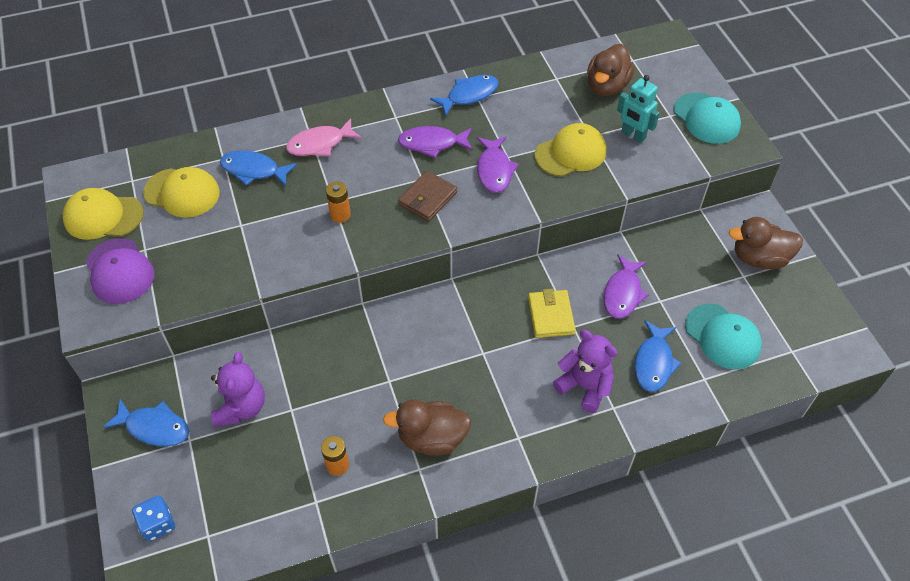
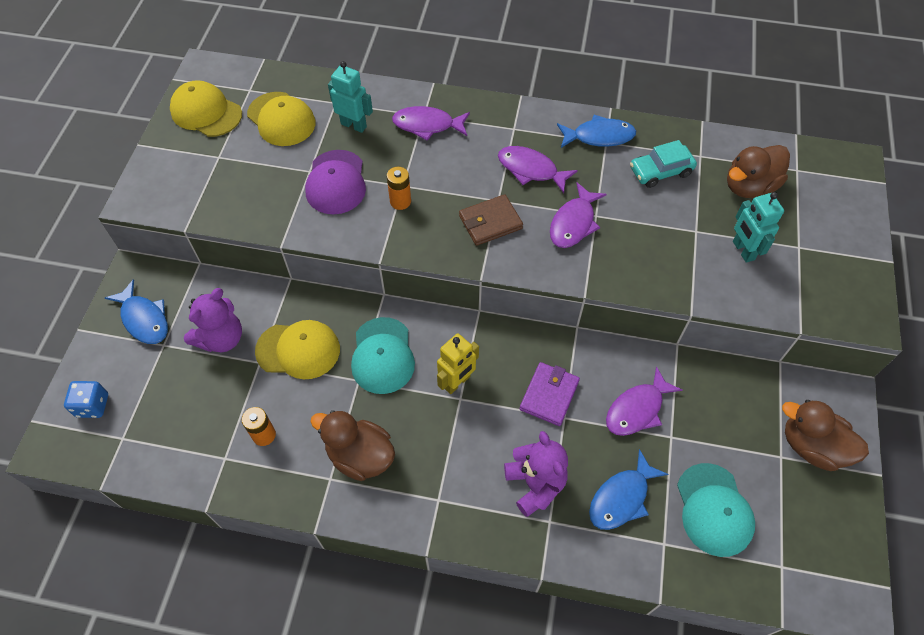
camera: 30 degrees right, 5 degrees up
(119, 271) = (186, 167): purple cap -> purple cap (336, 182)
(254, 170) = (354, 125): blue fish -> turquoise robot
(320, 144) = (427, 125): pink fish -> purple fish
(472, 342) = (457, 382): none -> yellow robot
(534, 102) = (660, 171): none -> turquoise car
(551, 316) = (549, 395): yellow wallet -> purple wallet
(571, 153) = (663, 240): yellow cap -> yellow cap (298, 350)
(706, 118) = (839, 268): turquoise cap -> turquoise cap (382, 356)

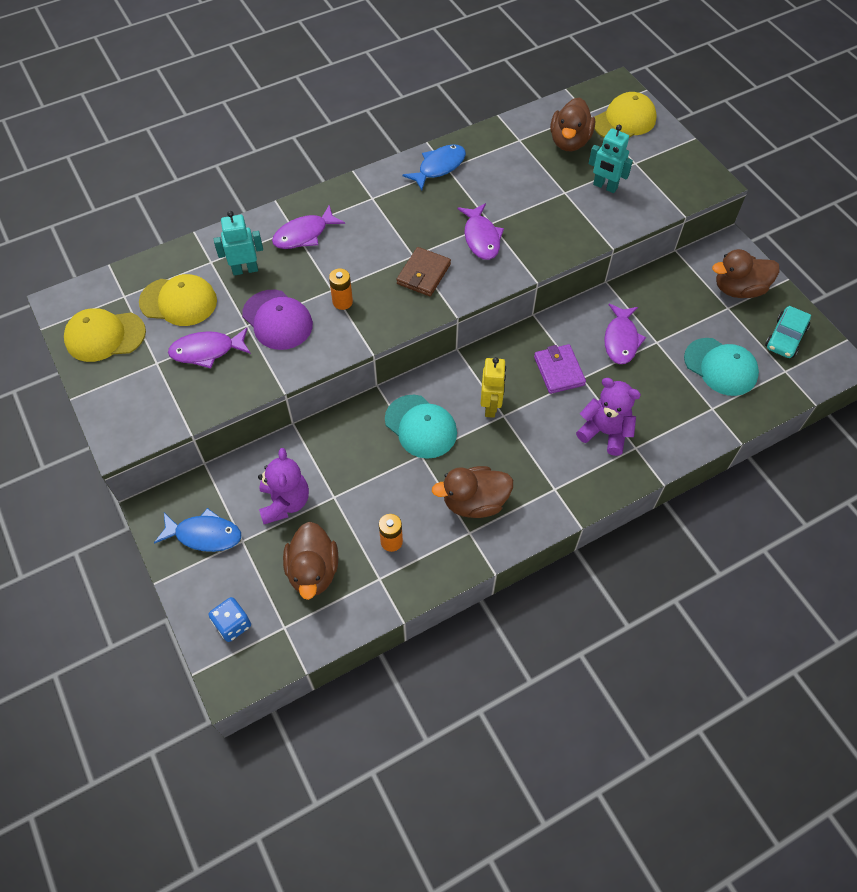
camera: 40 degrees left, 0 degrees up
(185, 411) = (313, 571): none -> brown duck
(298, 350) = (354, 467): yellow cap -> yellow cap (624, 121)
(531, 170) = (415, 220): purple fish -> purple fish (207, 351)
(621, 498) = (663, 400): blue fish -> none
(660, 171) = (504, 166): turquoise car -> turquoise car (785, 338)

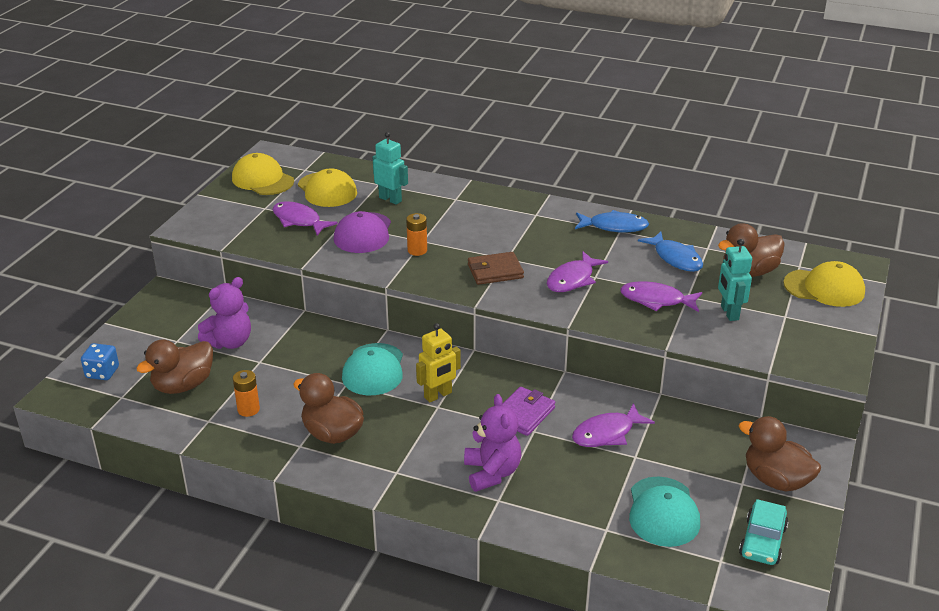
camera: 50 degrees right, 25 degrees down
(204, 534) = (165, 322): blue fish -> blue fish (675, 258)
(304, 234) = (457, 205): purple fish -> purple fish (656, 300)
(785, 338) = (762, 541): turquoise car -> turquoise car turned 60 degrees counterclockwise

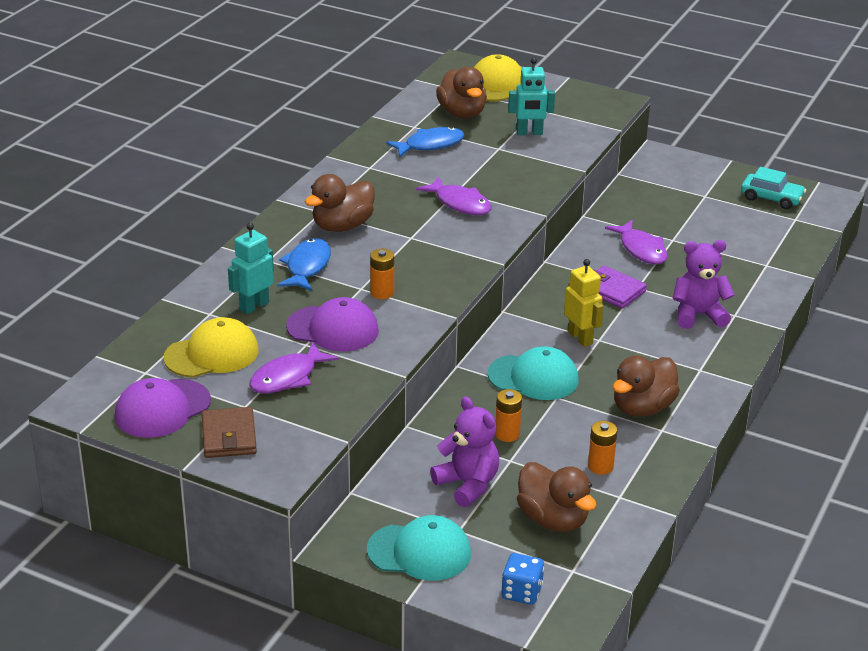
camera: 85 degrees left, 0 degrees up
(262, 180) = (162, 409): yellow cap -> purple cap
(293, 358) = (507, 434): none -> orange battery
(495, 271) = (436, 246): brown wallet -> brown wallet (229, 436)
(614, 226) = (360, 169): blue fish -> blue fish (307, 266)
(656, 300) = (504, 164): purple fish -> none
(663, 512) = (742, 236): turquoise cap -> turquoise cap (419, 552)
(776, 480) = (699, 180): brown duck -> brown duck (342, 226)

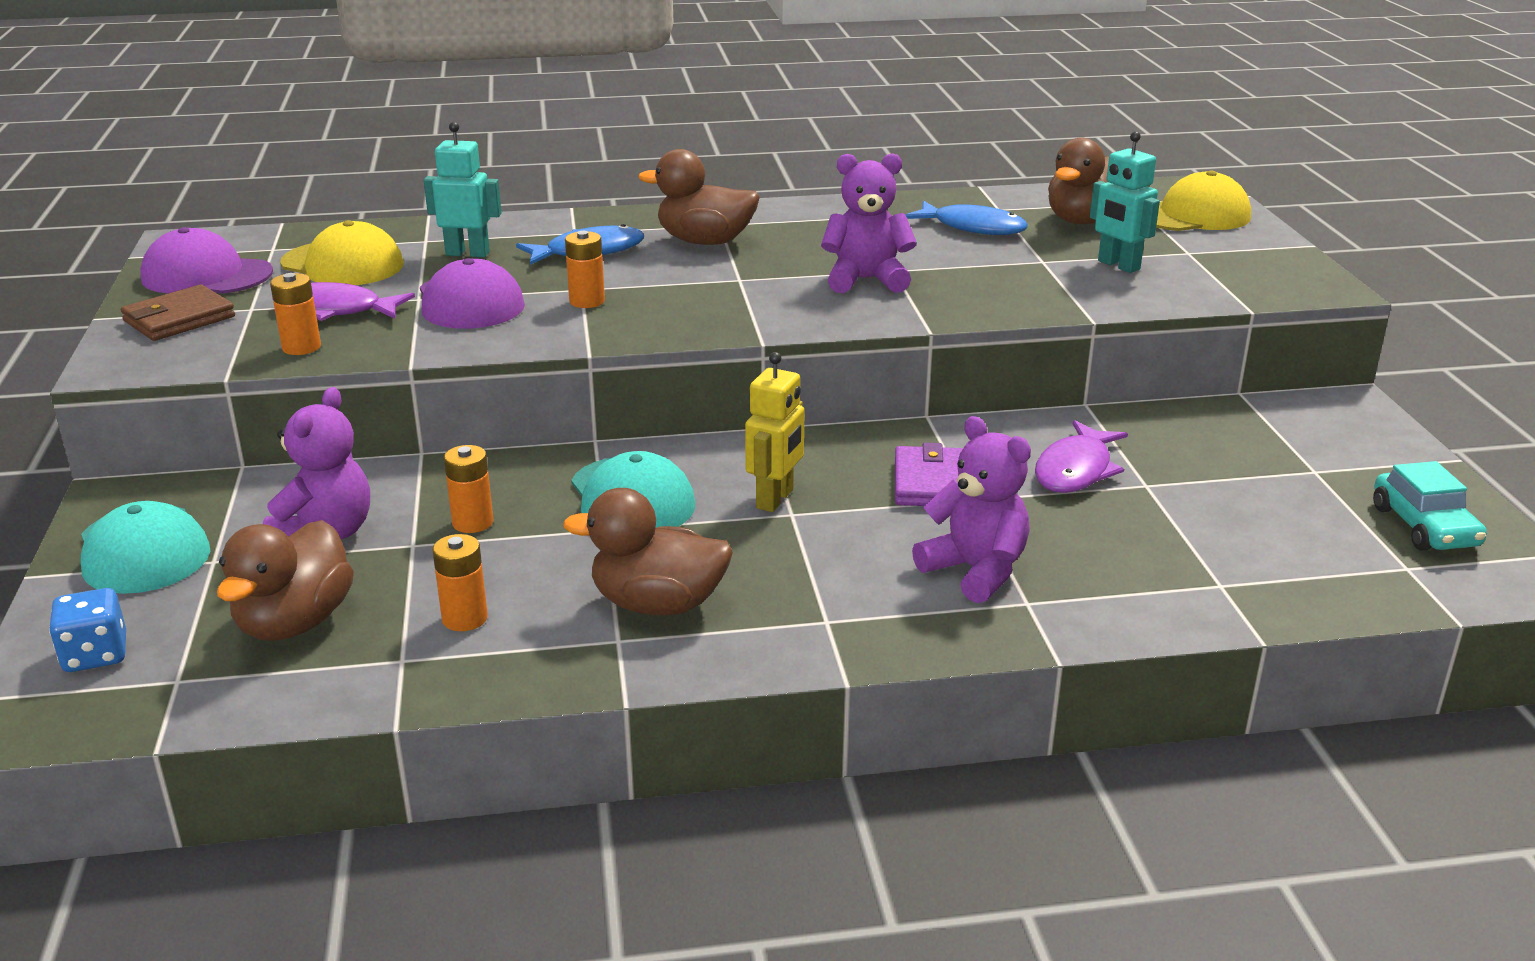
camera: 55 degrees right, 5 degrees down
(331, 404) = (301, 347): none -> orange battery
(460, 203) = (866, 280): purple fish -> purple teddy bear

